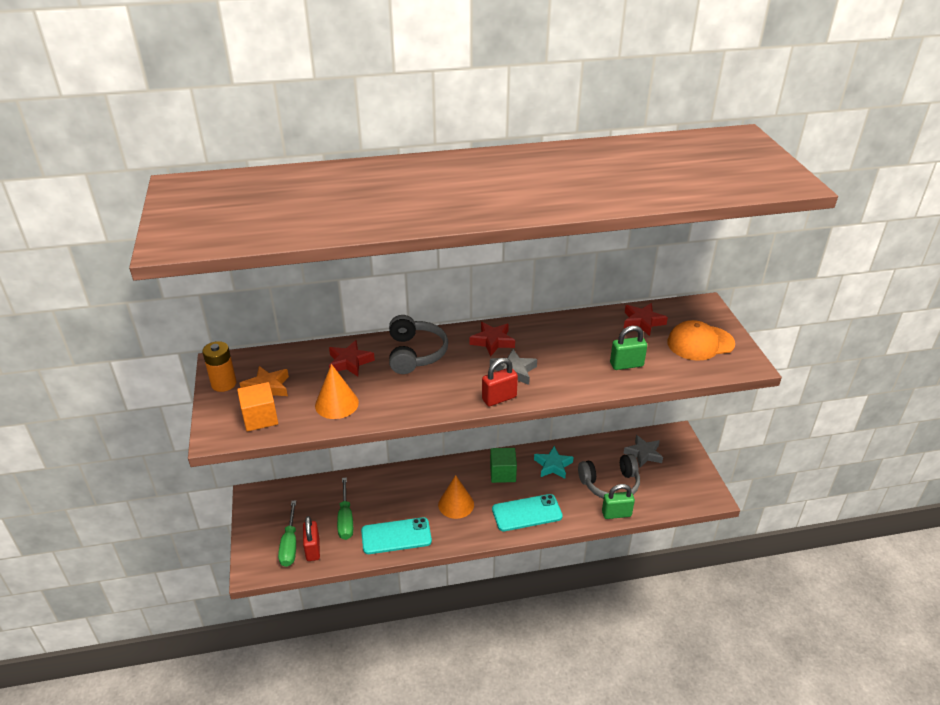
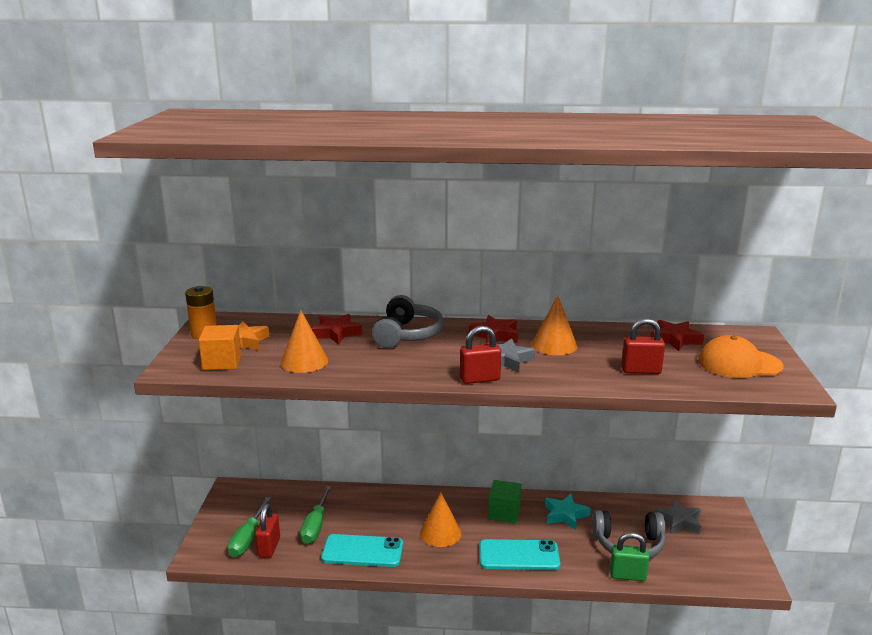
camera: 15 degrees right, 15 degrees down
(547, 345) = (554, 345): none -> orange cone
(626, 365) = (641, 370): green padlock -> red padlock

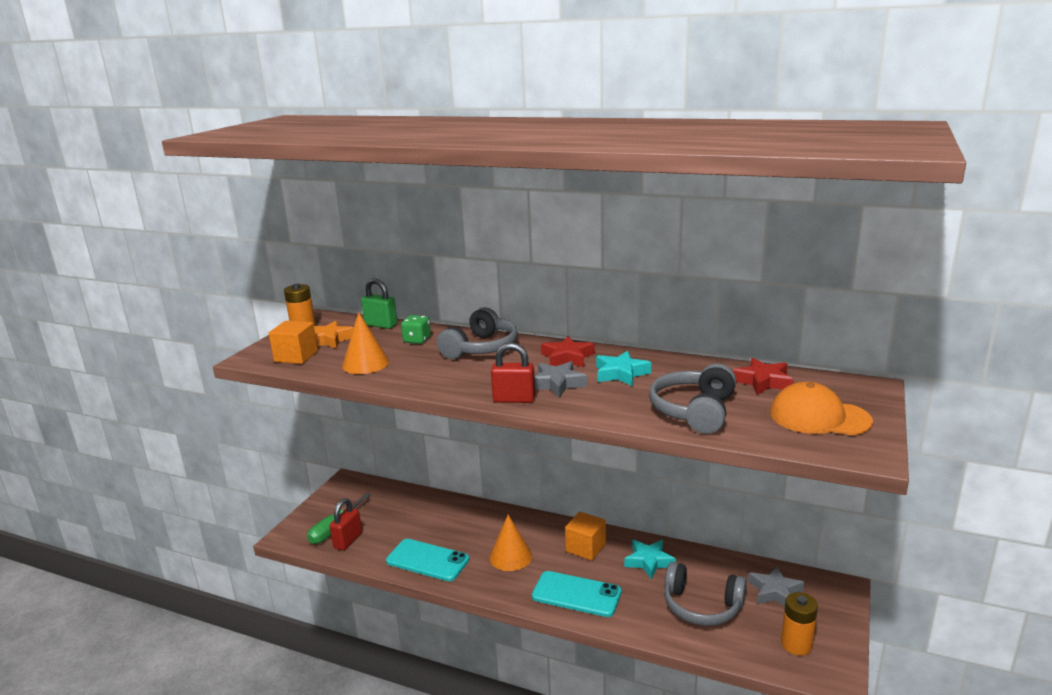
camera: 20 degrees right, 0 degrees up
(315, 526) = (399, 528): green screwdriver -> none
(336, 333) = (417, 340): red star -> green dice
(504, 513) = (585, 548): green cube -> orange cube
(554, 345) = (621, 373): orange cone -> turquoise star
(627, 575) = (682, 639): green padlock -> green padlock (381, 325)
(641, 370) = (694, 411): red padlock -> grey headphones
(717, 561) = (796, 644): none -> orange battery

